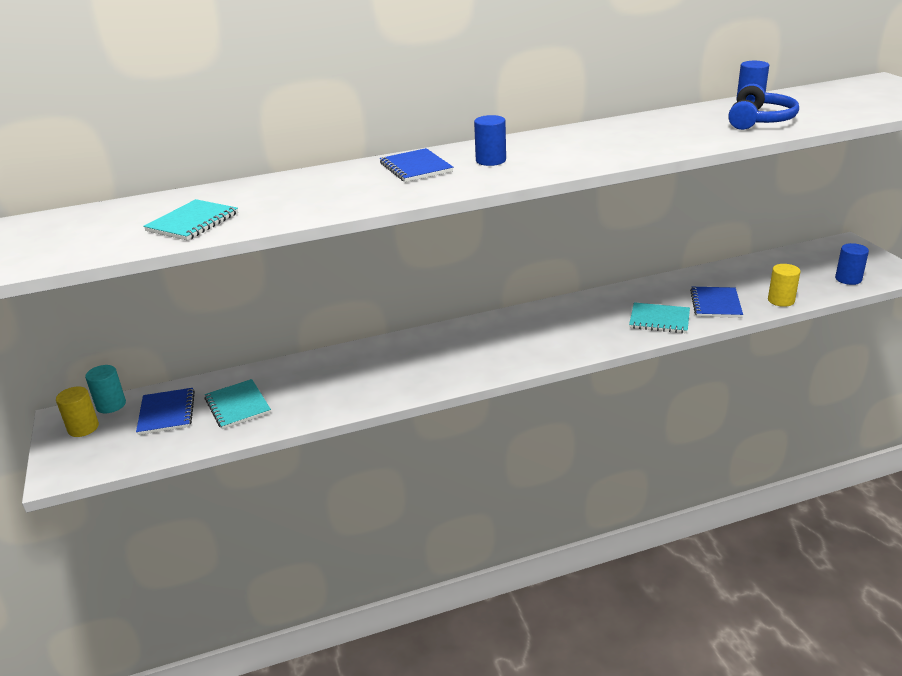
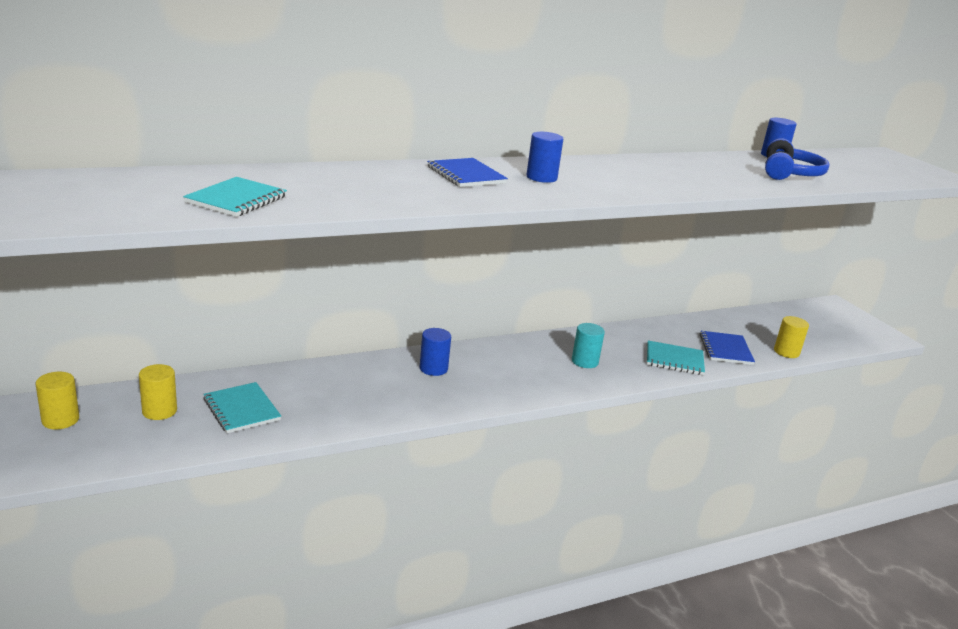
camera: 10 degrees left, 5 degrees down
(111, 405) = (92, 397): turquoise cylinder -> turquoise cylinder (584, 361)
(166, 413) = (159, 411): blue notebook -> yellow cylinder
(848, 279) = (844, 338): blue cylinder -> blue cylinder (433, 368)

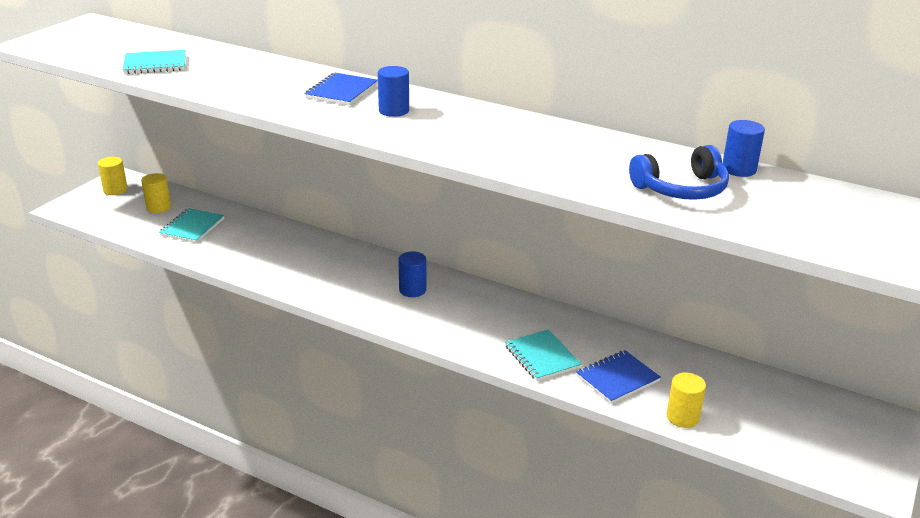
camera: 55 degrees right, 5 degrees up
(433, 368) = (342, 261): blue cylinder -> blue cylinder (412, 290)
(584, 361) = (460, 315): turquoise cylinder -> none

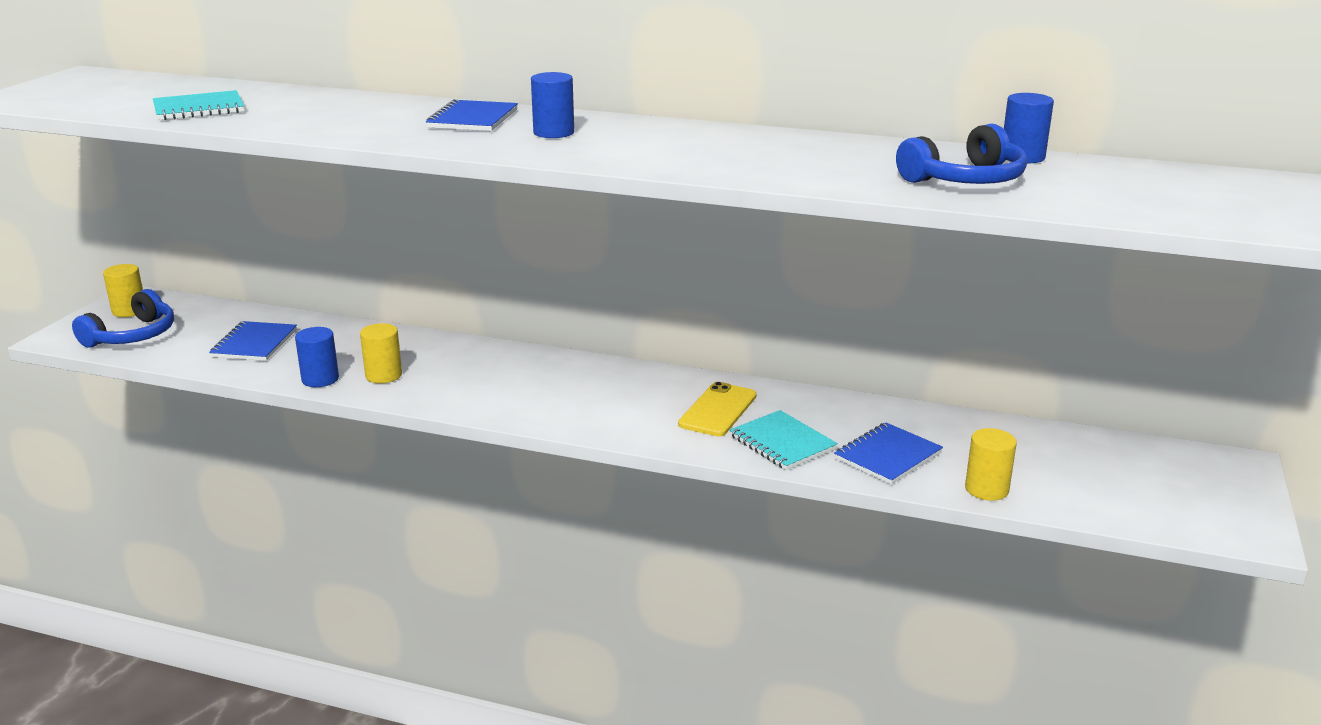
camera: 10 degrees left, 5 degrees down
(112, 211) = (133, 335): none -> blue headphones
(158, 207) = (198, 325): yellow cylinder -> yellow cylinder (383, 375)
(192, 227) = (254, 343): turquoise notebook -> blue notebook
(412, 290) = (584, 386): blue cylinder -> blue cylinder (320, 379)
(504, 323) = (718, 410): none -> yellow phone

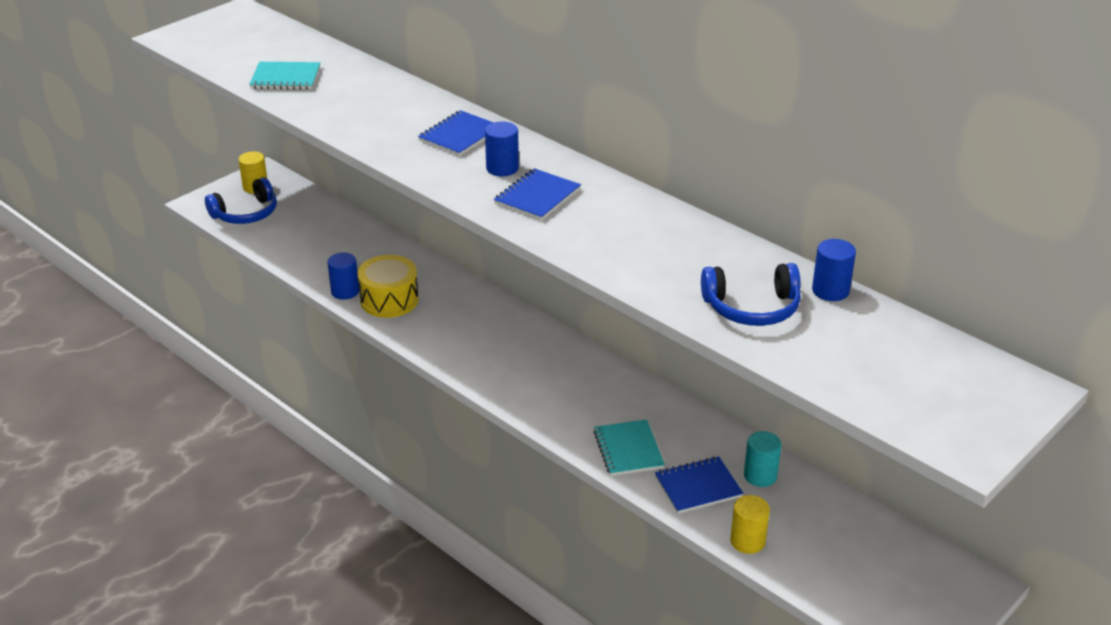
camera: 25 degrees right, 10 degrees up
(254, 343) = (320, 243): blue notebook -> blue notebook (537, 197)
(383, 375) = (389, 300): yellow cylinder -> yellow drum
(718, 410) = (604, 404): yellow phone -> none
(940, 430) = (760, 476): none -> turquoise cylinder

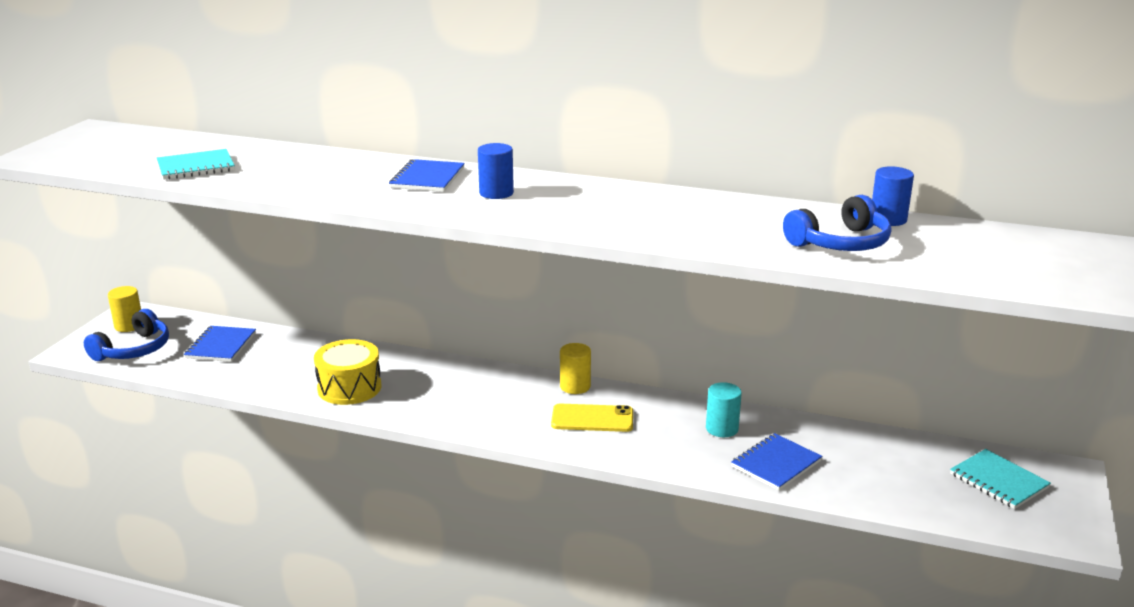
camera: 25 degrees left, 10 degrees down
(345, 291) = (296, 391): blue cylinder -> none
(537, 197) = (554, 206): blue notebook -> blue notebook (221, 346)
(570, 391) = (592, 419): none -> yellow phone
(628, 449) = (687, 451): turquoise notebook -> turquoise notebook (998, 481)
(747, 541) = (858, 495): yellow cylinder -> yellow cylinder (575, 386)
(760, 476) = (820, 440): turquoise cylinder -> turquoise cylinder (722, 428)

